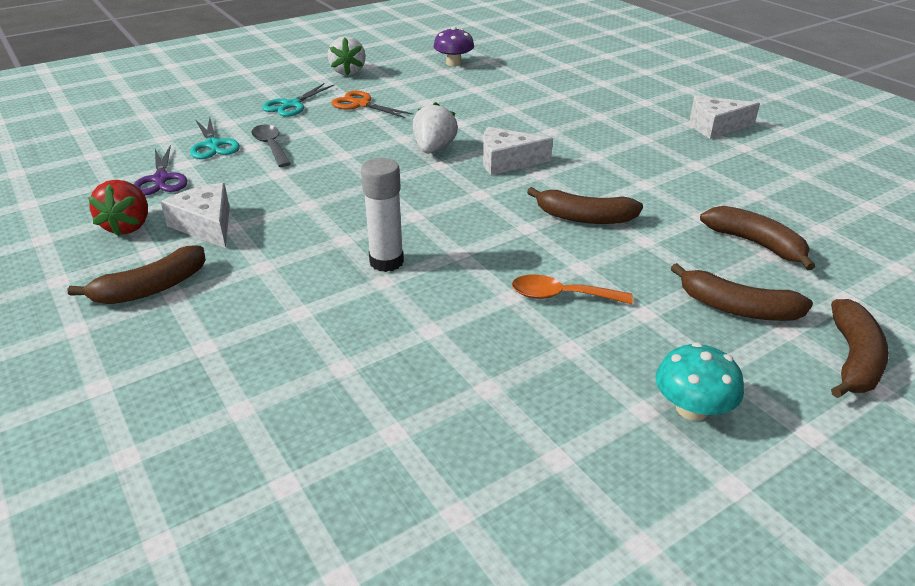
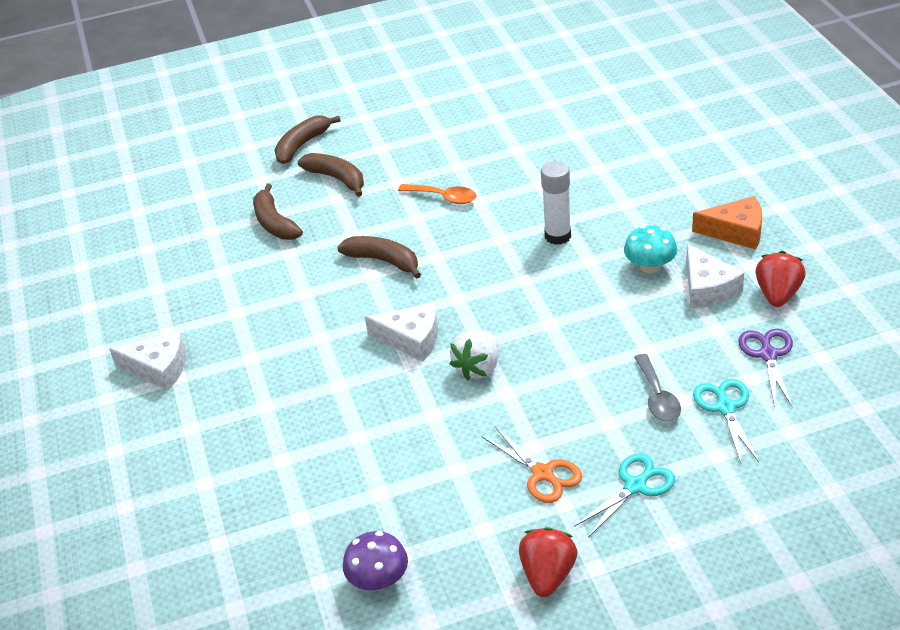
camera: 160 degrees left, 5 degrees up
(151, 288) = (736, 231): brown banana -> orange cheese
(348, 72) = (548, 575): white strawberry -> red strawberry
(692, 408) = (413, 131): turquoise mushroom -> turquoise mushroom (650, 266)

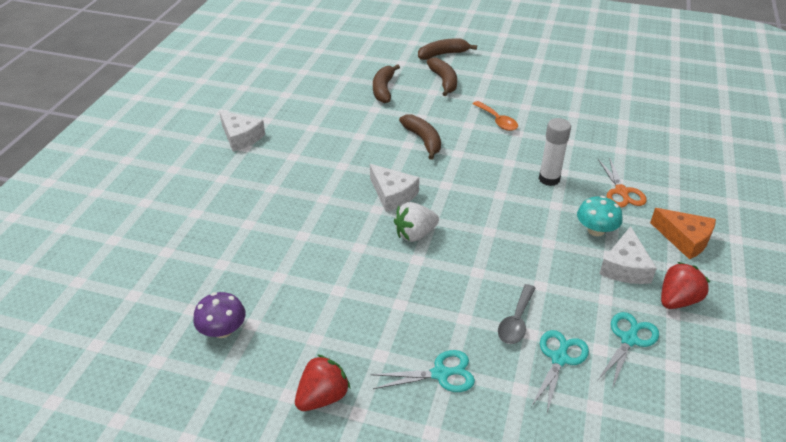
camera: 30 degrees right, 0 degrees up
(542, 474) = (387, 326): orange scissors -> orange scissors (621, 192)
(768, 355) = (629, 339): purple scissors -> turquoise scissors

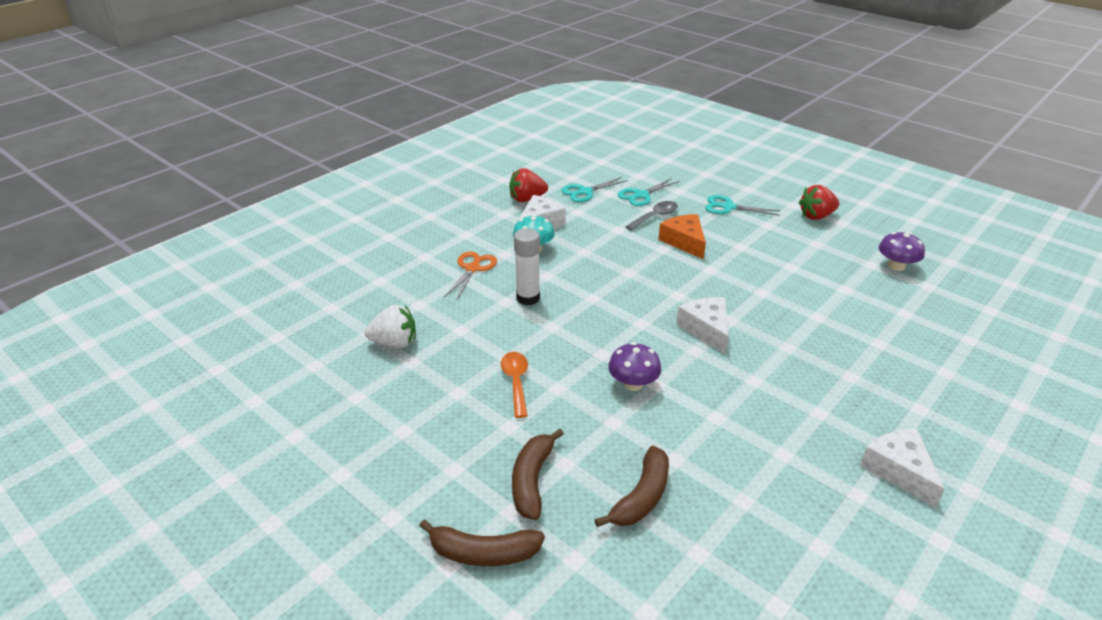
camera: 155 degrees left, 5 degrees down
(415, 234) = (701, 288): white strawberry -> white strawberry (394, 343)
(423, 140) = (633, 384): brown banana -> purple mushroom
(684, 239) = (470, 225): orange cheese -> orange cheese (684, 242)

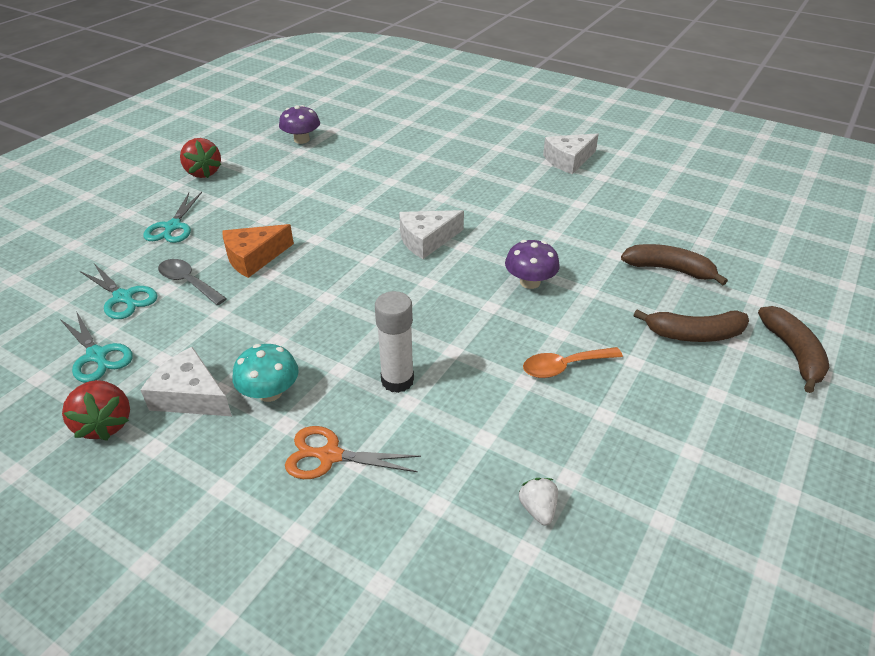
camera: 100 degrees left, 5 degrees up
(394, 343) = (538, 509): white strawberry -> white strawberry, size x0.60

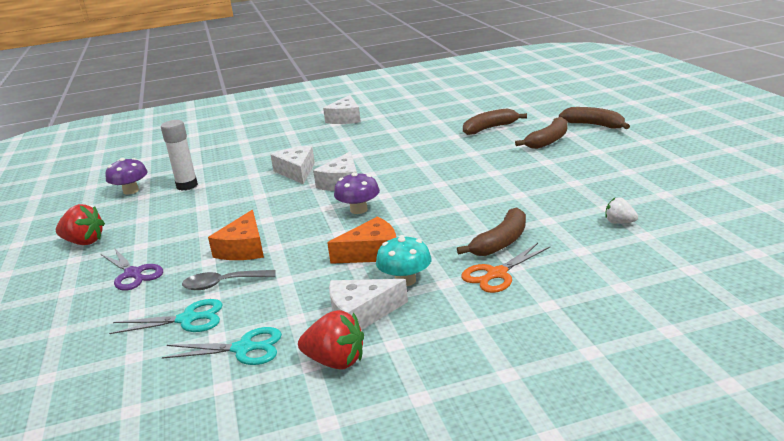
camera: 45 degrees left, 15 degrees down
(173, 227) = (133, 274): turquoise scissors -> purple scissors
(305, 339) = (371, 252): none -> orange cheese
(397, 380) = (461, 232): white glue stick -> white glue stick (187, 186)
(401, 424) = (501, 242): none -> brown banana
(421, 200) = (296, 171): none -> white cheese
(530, 282) = (438, 166): purple mushroom -> purple mushroom (358, 210)
(564, 367) = (523, 180): orange spoon -> none

